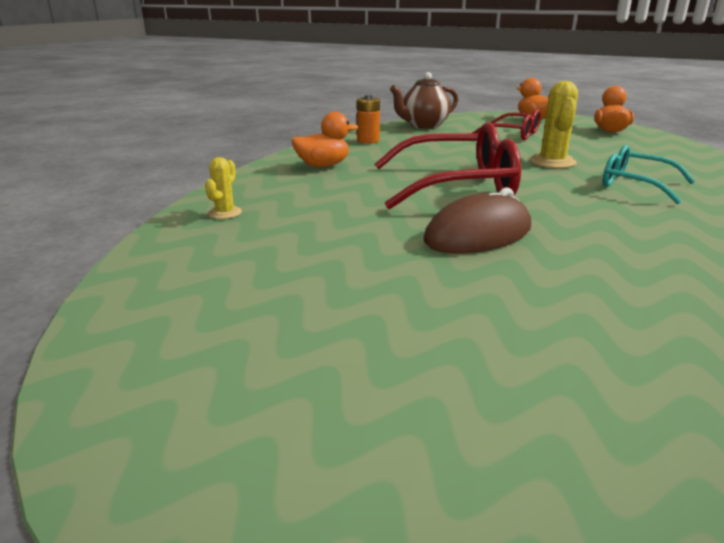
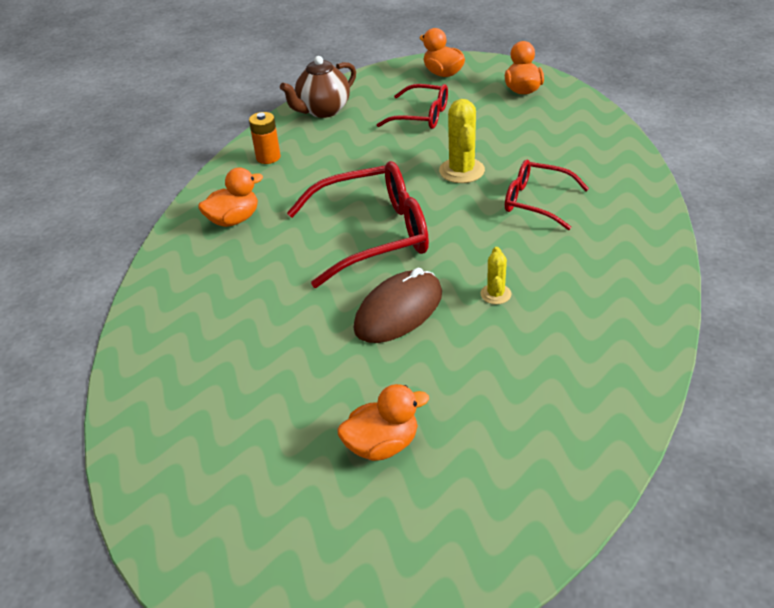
camera: 10 degrees left, 15 degrees up
(225, 213) = (166, 323): yellow cactus -> yellow cactus (495, 294)
(440, 339) = (382, 445): none -> orange duck
(635, 185) = (536, 201): turquoise glasses -> red glasses

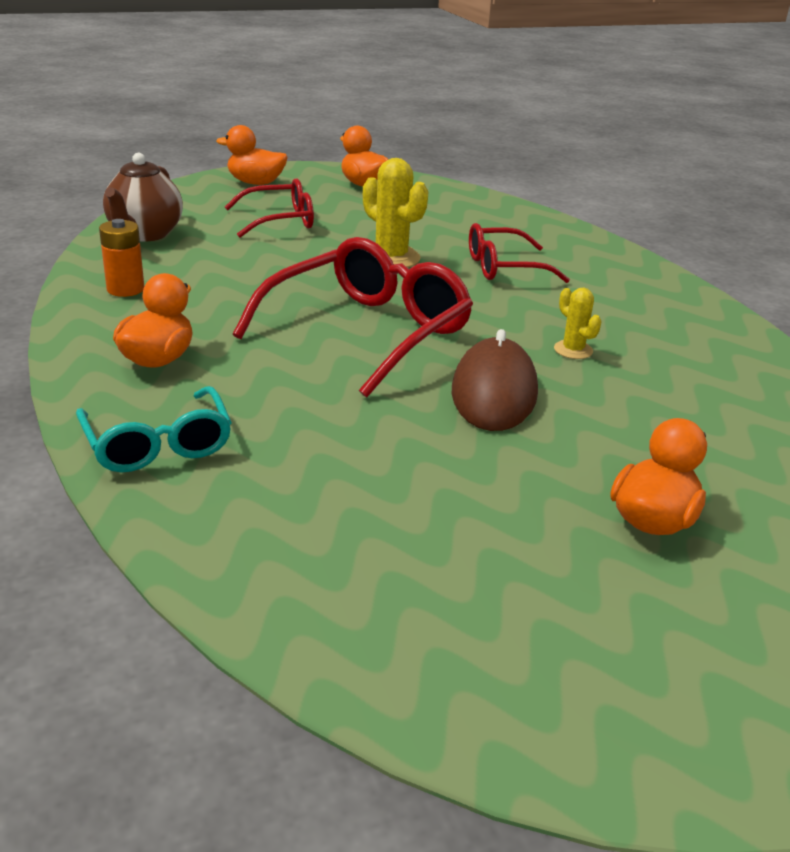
camera: 40 degrees left, 10 degrees down
(178, 282) = (158, 444): none -> turquoise glasses

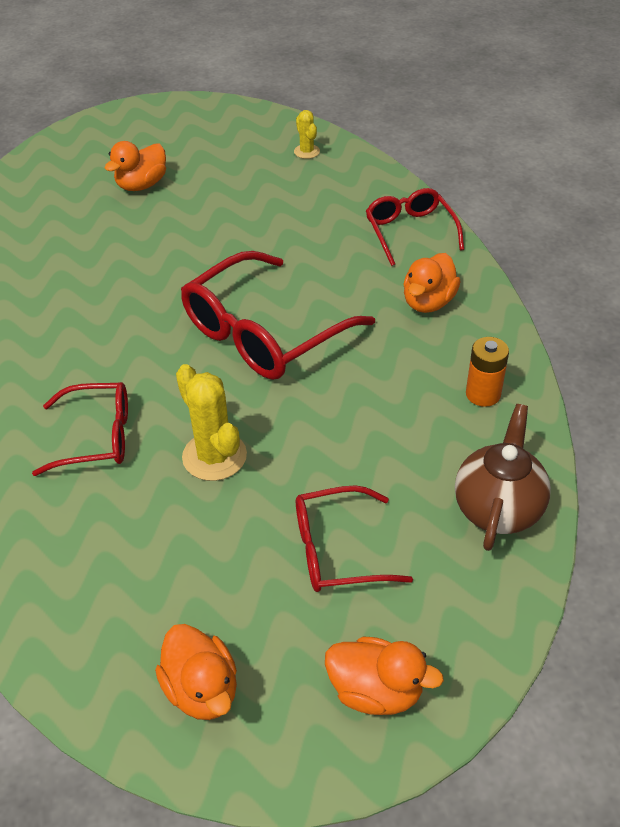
camera: 170 degrees left, 15 degrees up
(158, 444) = (410, 232): turquoise glasses -> red glasses
(494, 392) = (186, 270): brown mouse -> none
(573, 350) = (102, 311): yellow cactus -> yellow cactus (307, 151)

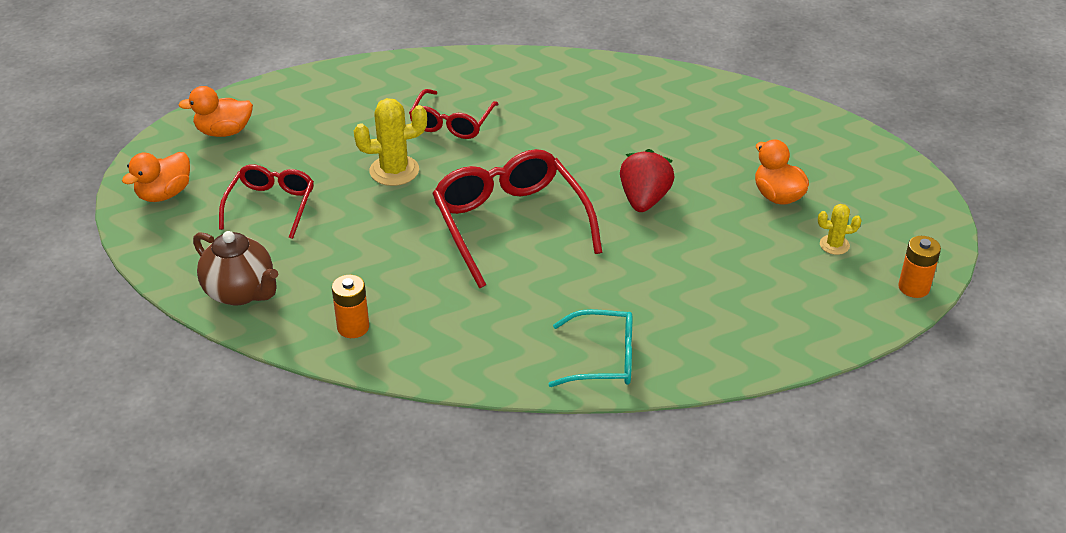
camera: 110 degrees right, 5 degrees down
(182, 257) = (644, 199): none -> red strawberry
(230, 110) = (913, 287): none -> orange battery
(307, 151) = (795, 325): yellow cactus -> yellow cactus (834, 245)
(410, 232) = (603, 359): red glasses -> turquoise glasses
(428, 302) = (488, 335): orange duck -> none

